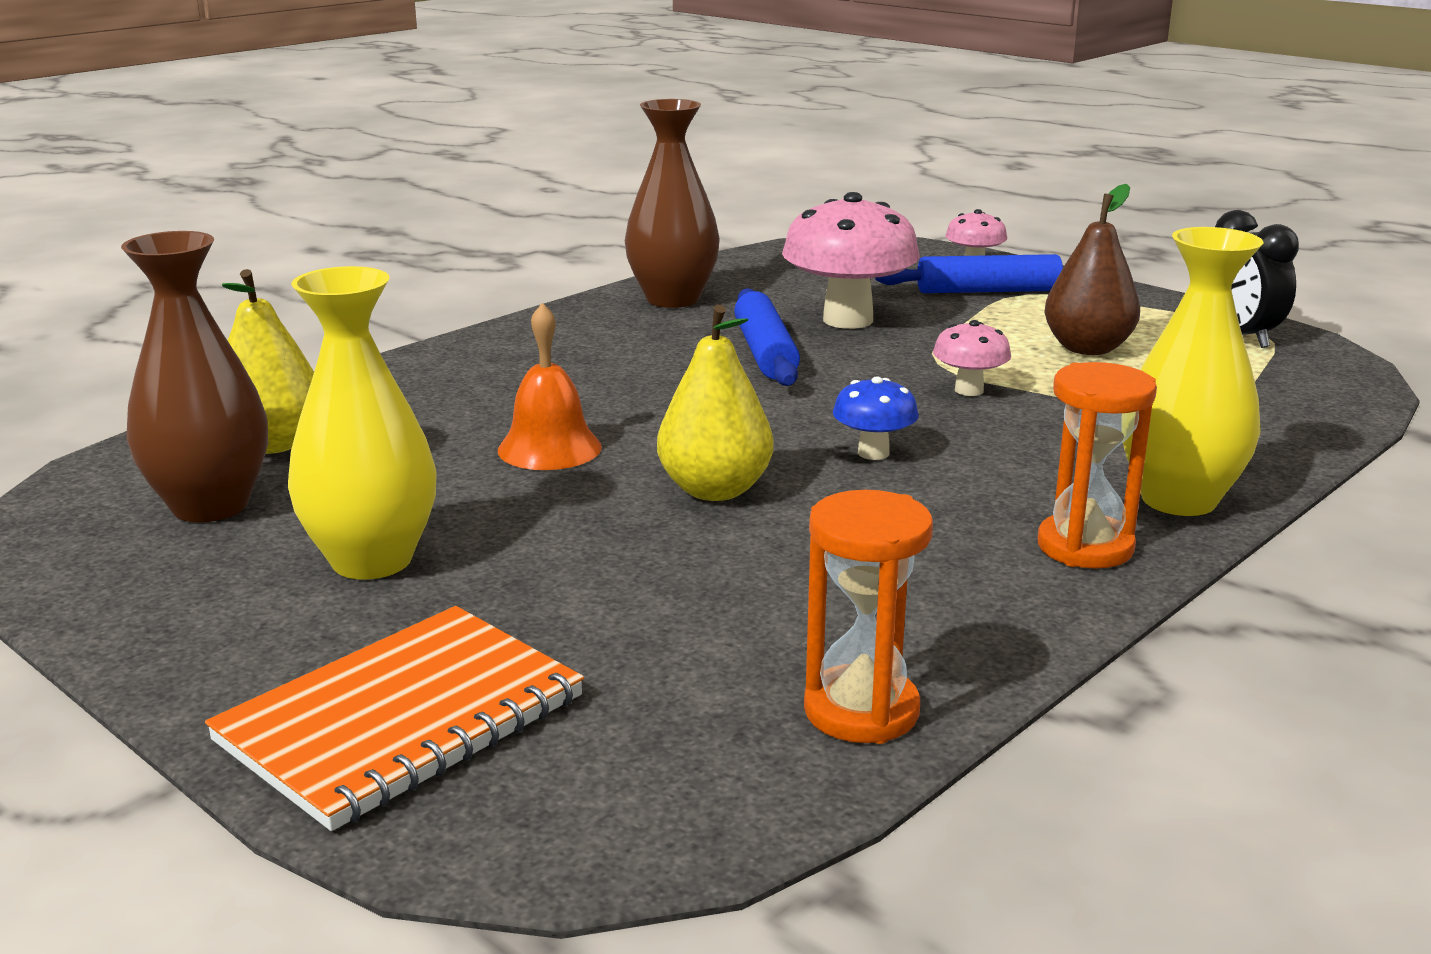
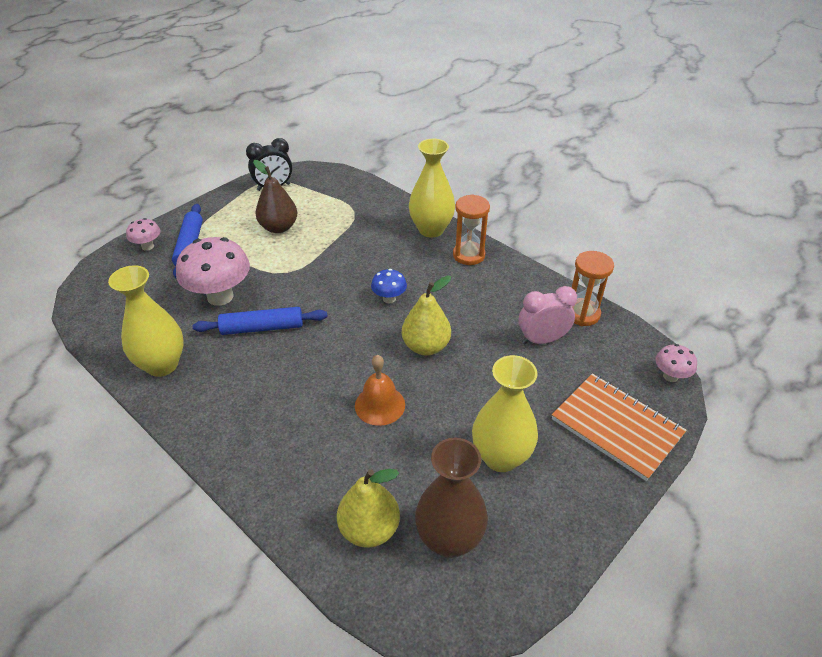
camera: 90 degrees left, 20 degrees up
(672, 299) = (162, 365): brown vase -> yellow vase
(741, 634) = (542, 340): none -> pink clock
(969, 390) = (323, 266): pink mushroom -> pink mushroom (670, 376)

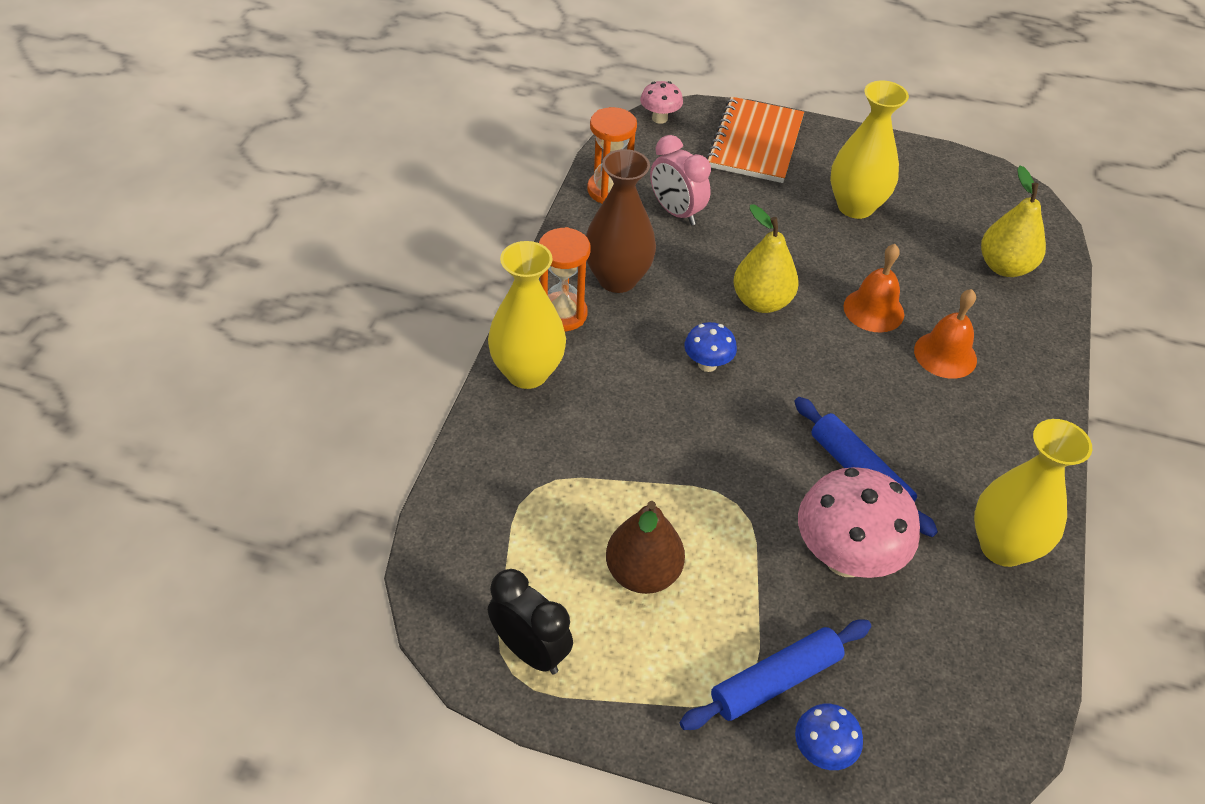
camera: 120 degrees left, 5 degrees up
(148, 246) = (822, 751): pink mushroom -> blue mushroom
(311, 424) = (945, 355): none -> orange bell
(449, 539) = (964, 216): brown vase -> brown vase (617, 279)

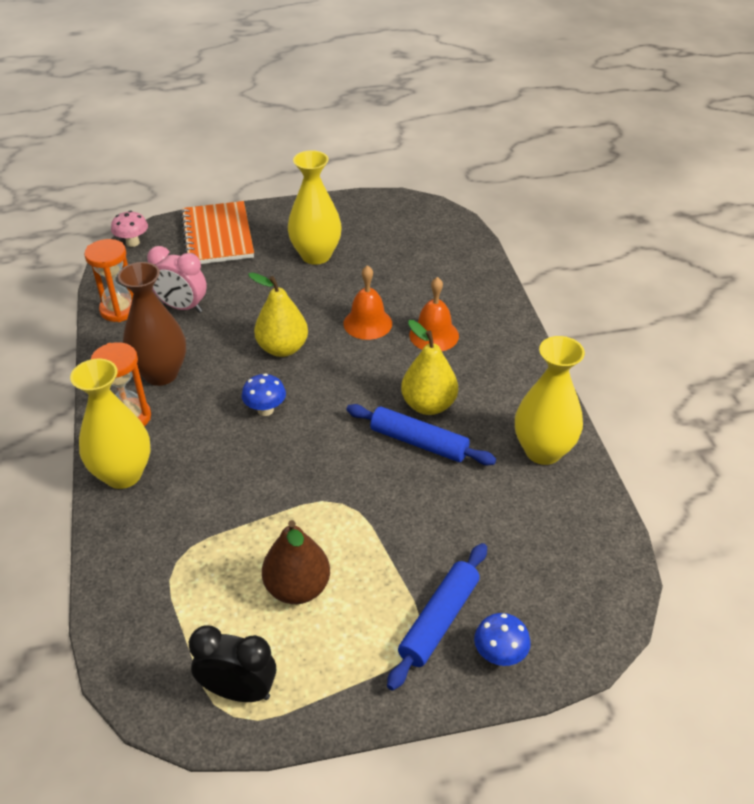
camera: 25 degrees left, 5 degrees down
(845, 558) = (441, 507): pink mushroom -> none
(1004, 267) = (441, 260): yellow pear -> yellow pear (428, 405)

